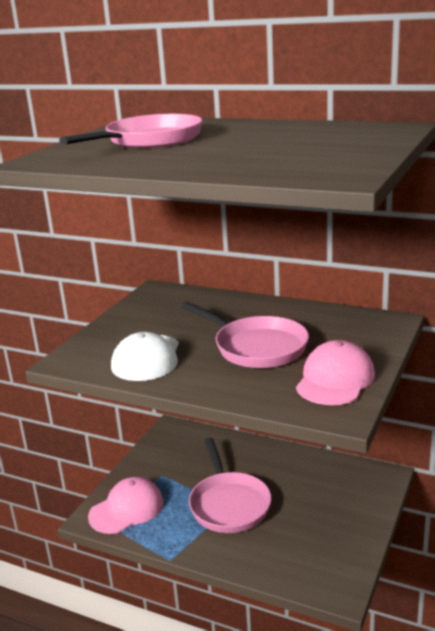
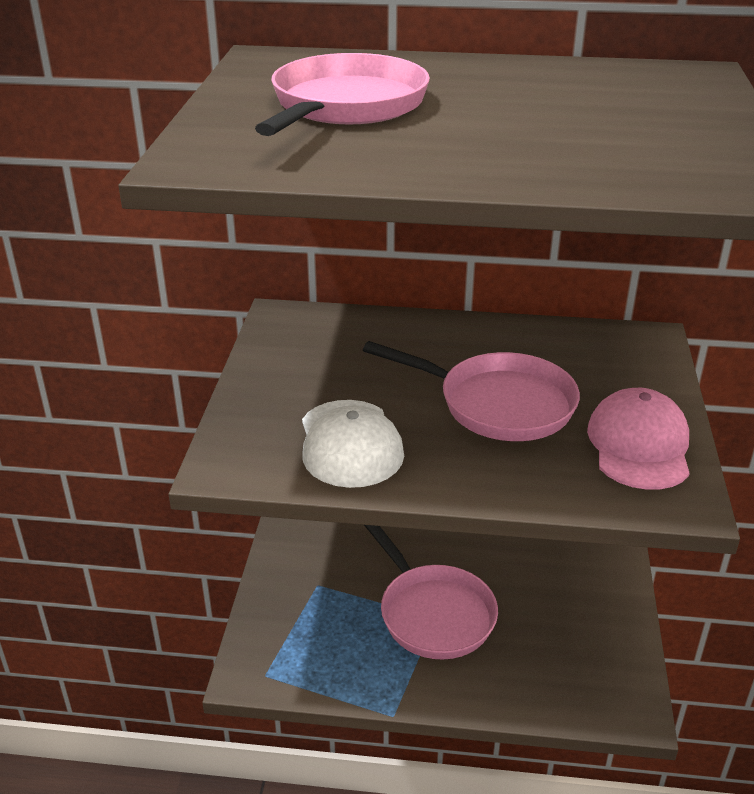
camera: 20 degrees left, 10 degrees up
(126, 509) = (292, 649): pink cap -> none

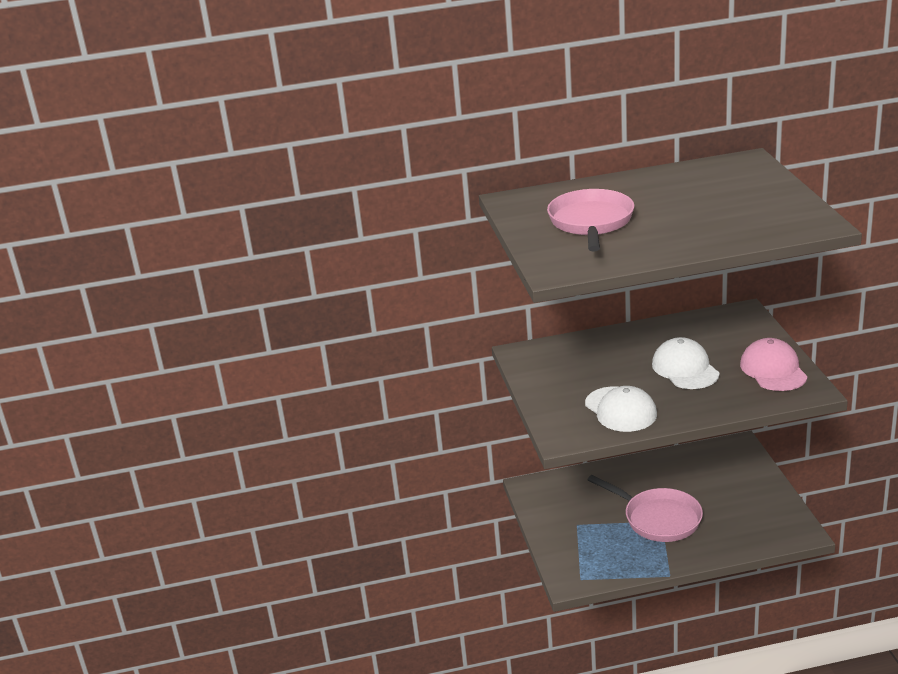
camera: 15 degrees left, 5 degrees down
(498, 404) = (685, 369): pink pan -> white cap

